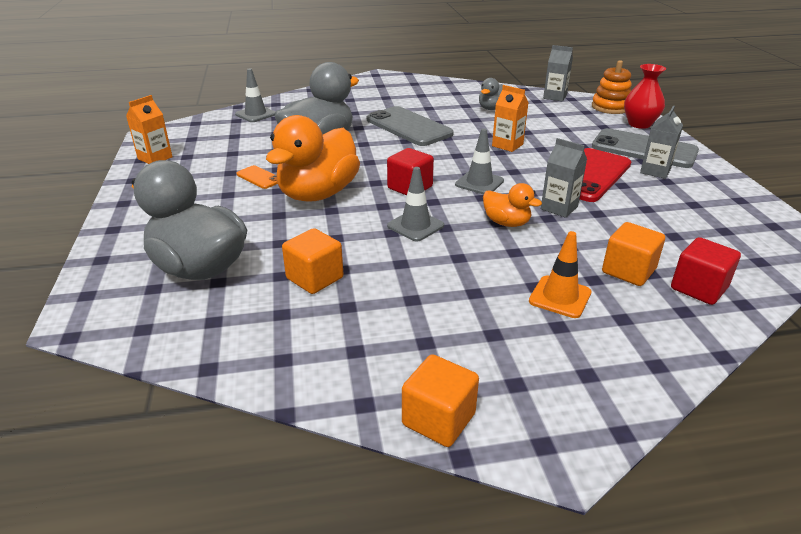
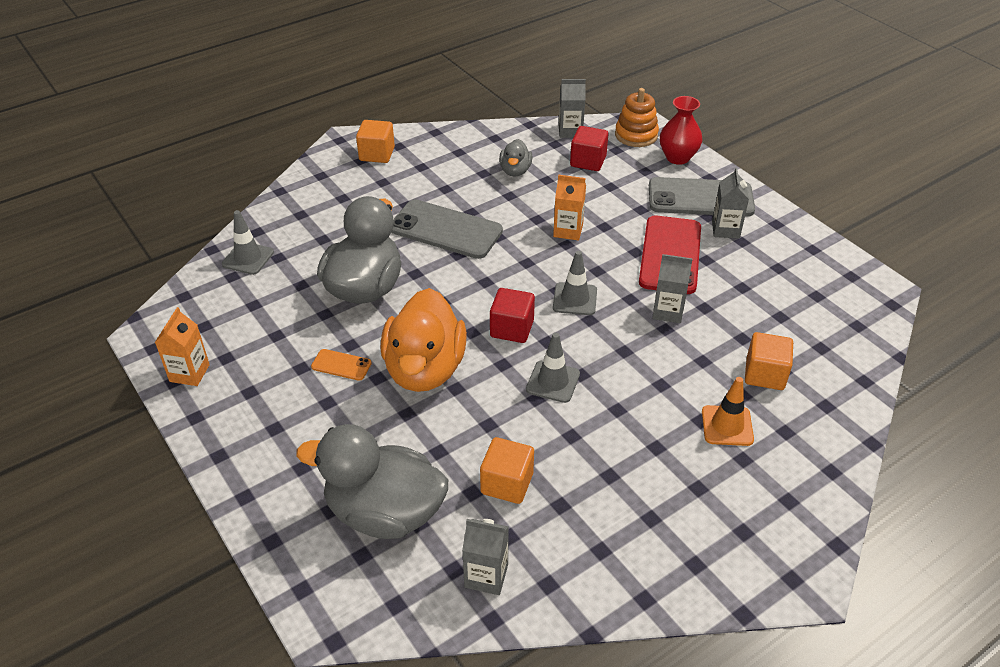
camera: 25 degrees left, 10 degrees up
(235, 334) = (486, 576): none -> grey carton
(438, 419) = (708, 589): orange cube -> orange cube (377, 154)
(506, 223) = (633, 348): orange duck -> none
(698, 288) = (826, 375): red cube -> red cube (588, 161)

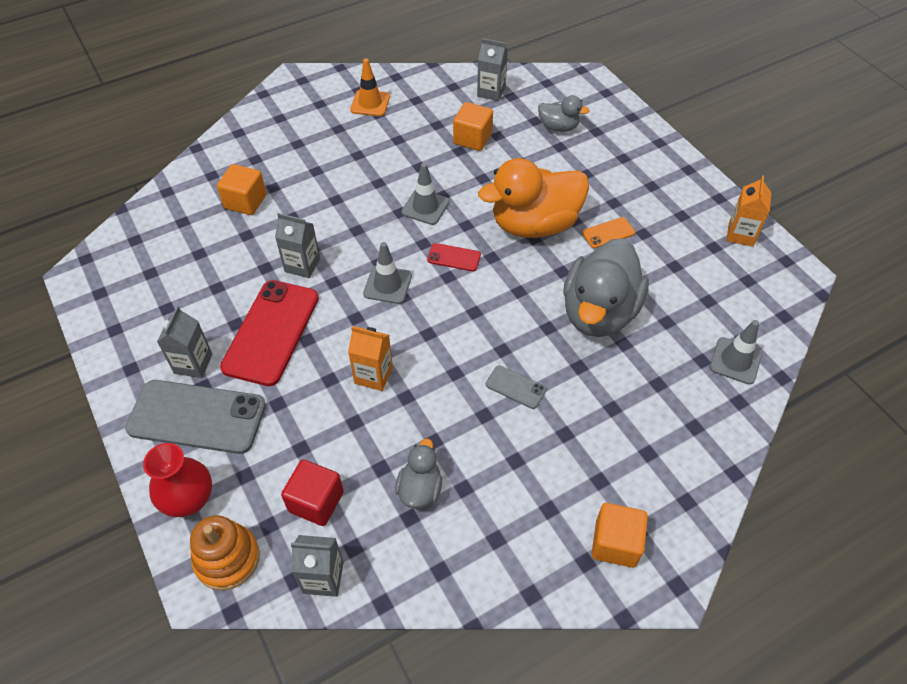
camera: 175 degrees left, 10 degrees up
(341, 365) = (608, 233): orange phone -> orange phone turned 45 degrees counterclockwise
(384, 513) = (558, 127): grey duck -> grey duck, size x0.49
(425, 369) = (534, 224): orange duck -> orange duck turned 120 degrees counterclockwise
(445, 230) = (515, 387): grey phone -> grey phone, size x0.45
(512, 328) = (454, 257): red cube -> red phone
(727, 426) = (297, 165): orange traffic cone -> orange traffic cone (370, 103)

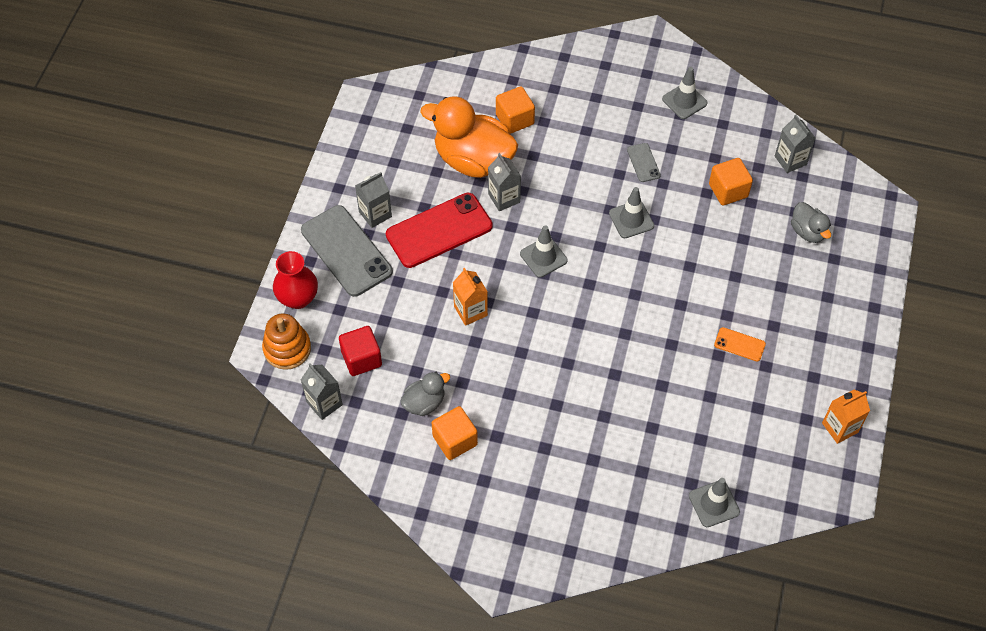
camera: 45 degrees right, 5 degrees up
(370, 103) = (684, 101): orange traffic cone -> grey traffic cone
(454, 257) = (608, 273): red phone -> none
(515, 387) = (548, 393): grey phone -> grey phone (643, 163)
(534, 224) = (693, 294): orange duck -> orange duck (473, 160)
(599, 312) = (661, 393): grey duck -> none
(615, 543) = (499, 533): orange cube -> orange cube (455, 440)

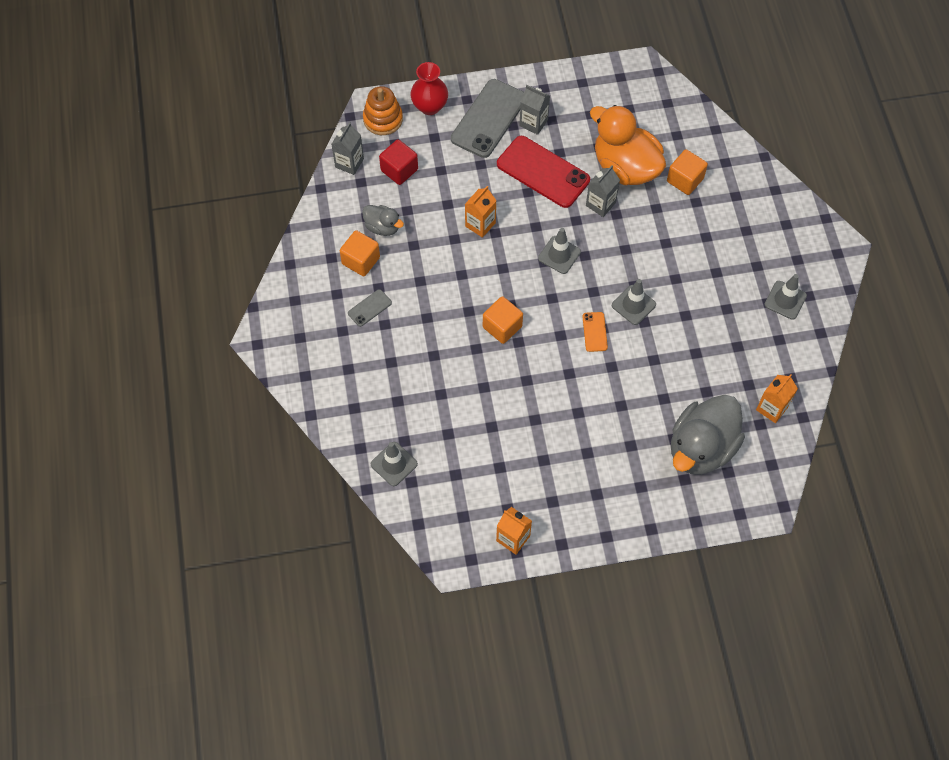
camera: 65 degrees right, 5 degrees up
(473, 160) = (625, 167): orange duck -> orange duck turned 45 degrees counterclockwise
(643, 163) = (698, 292): grey phone -> grey phone (369, 308)
(728, 190) = (708, 369): orange cube -> orange cube (502, 327)
(739, 344) = (554, 432): orange phone -> orange phone (594, 332)
(790, 160) = (772, 408): grey carton -> orange carton
(807, 232) = (701, 448): grey duck -> grey duck, size x2.03

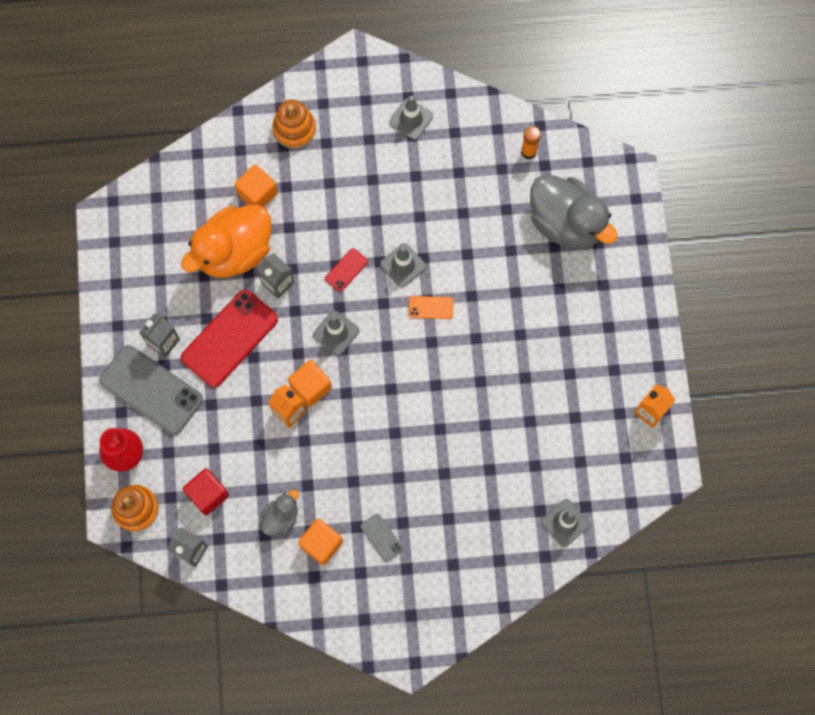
camera: 85 degrees left, 10 degrees up
(502, 327) = (416, 400): orange cube -> orange cube (310, 387)
(621, 258) = (346, 270): none -> red phone
(755, 203) = (294, 129): none -> orange stacking toy
(772, 408) = (528, 152): orange carton -> orange glue stick

